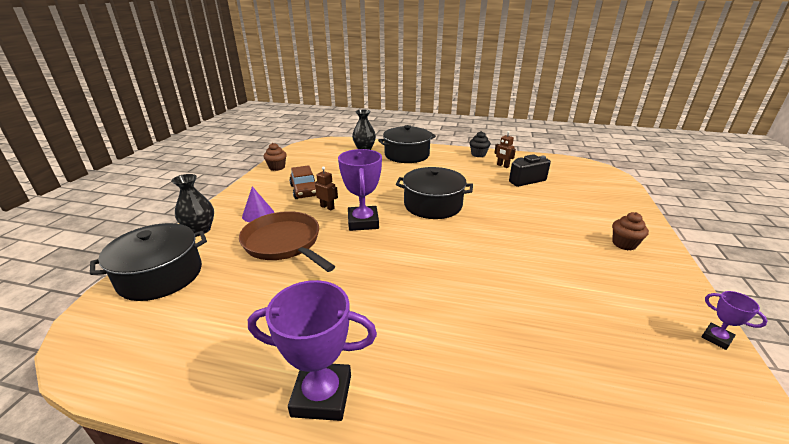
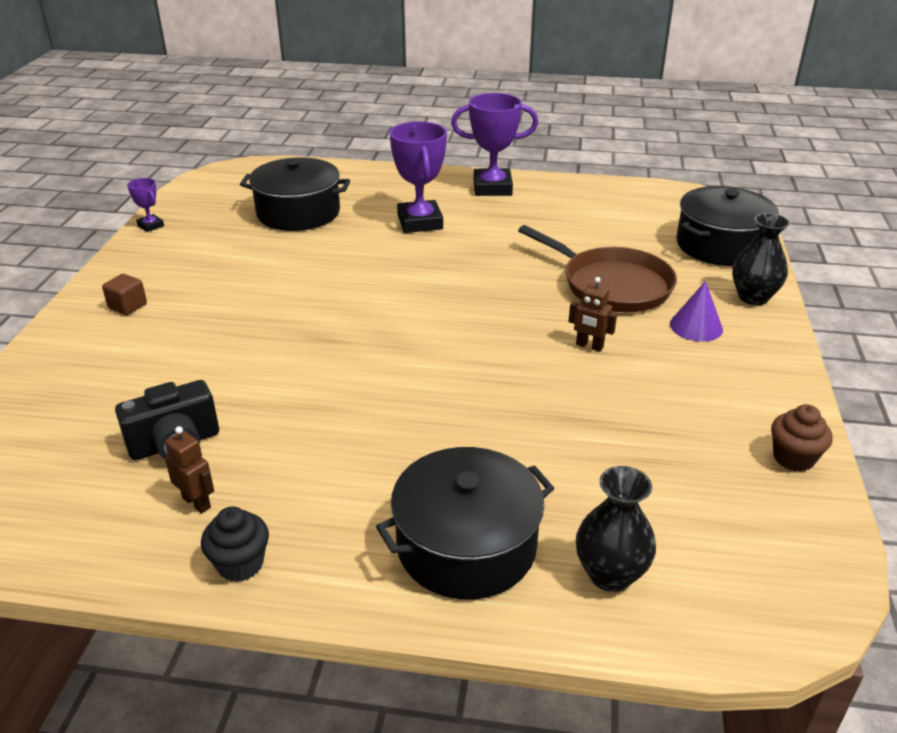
camera: 175 degrees right, 5 degrees up
(304, 190) = (661, 383): brown car -> none
(363, 222) = (515, 321): purple trophy -> purple trophy (420, 222)
(433, 205) = (399, 361): black pot -> black pot (298, 213)
(624, 244) = (128, 306): brown cupcake -> brown cube

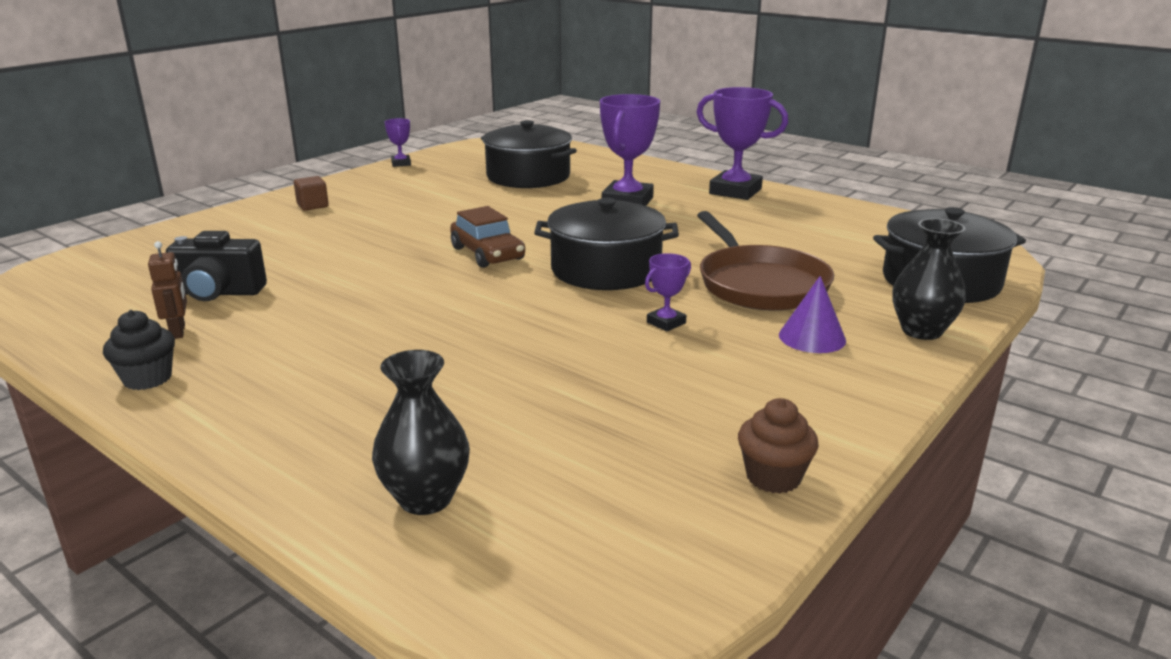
camera: 30 degrees right, 10 degrees down
(371, 317) = (487, 254): none -> brown car
(466, 546) = (330, 429): black pot -> black pot (606, 269)
(589, 346) = (666, 323): brown robot -> purple trophy

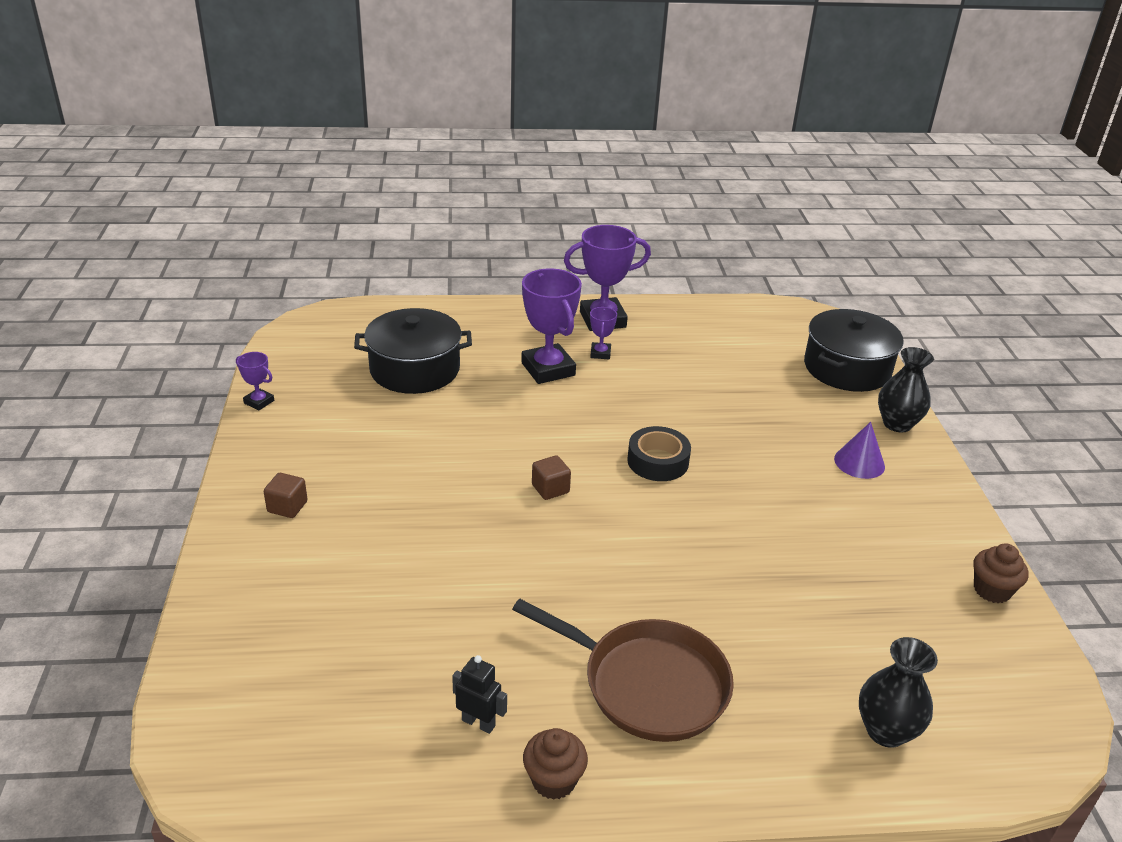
camera: 45 degrees left, 10 degrees up
(147, 379) = (553, 780): black cupcake -> brown cupcake
(178, 331) = (478, 723): brown robot -> black robot
(219, 293) = (423, 662): black camera -> none
(487, 254) = (550, 489): brown car -> brown cube
(606, 269) = (658, 461): black pot -> black tape
(666, 323) = (772, 496): purple trophy -> purple trophy (600, 353)
(759, 284) = (765, 425): brown pan -> brown pan (648, 684)

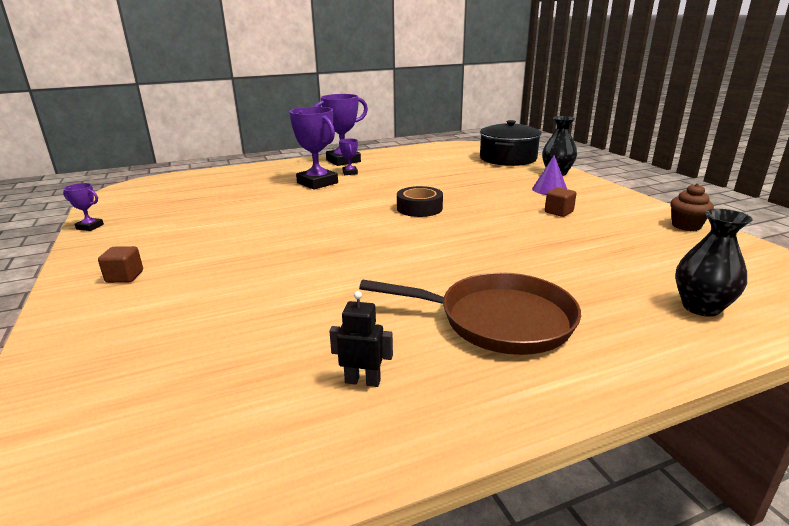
camera: 15 degrees left, 10 degrees down
(415, 369) = (218, 195): black pot -> none
(550, 489) = (349, 232): brown cube -> brown cube (558, 212)
(553, 780) = (462, 408): brown cupcake -> none

